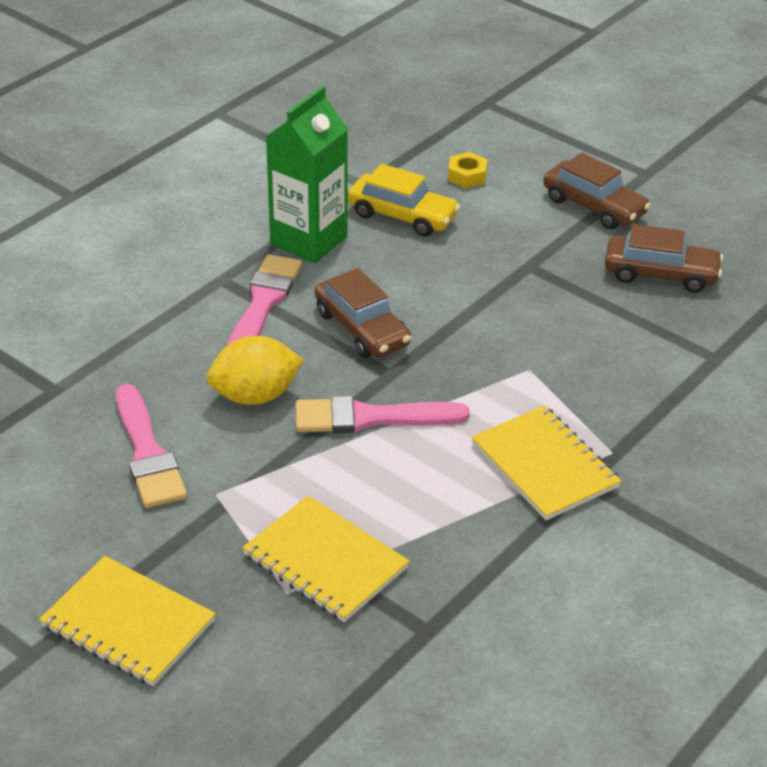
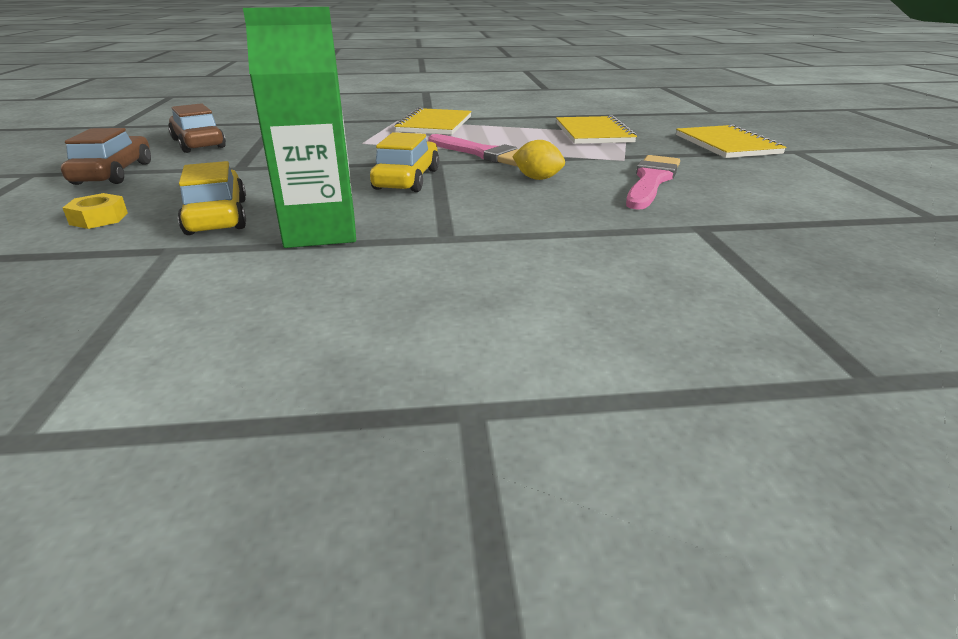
camera: 135 degrees left, 10 degrees down
(255, 396) = (537, 178): yellow lemon -> yellow lemon, size x0.64
(263, 303) = (443, 212): pink brush -> none
(362, 329) = (407, 179): brown car -> yellow car

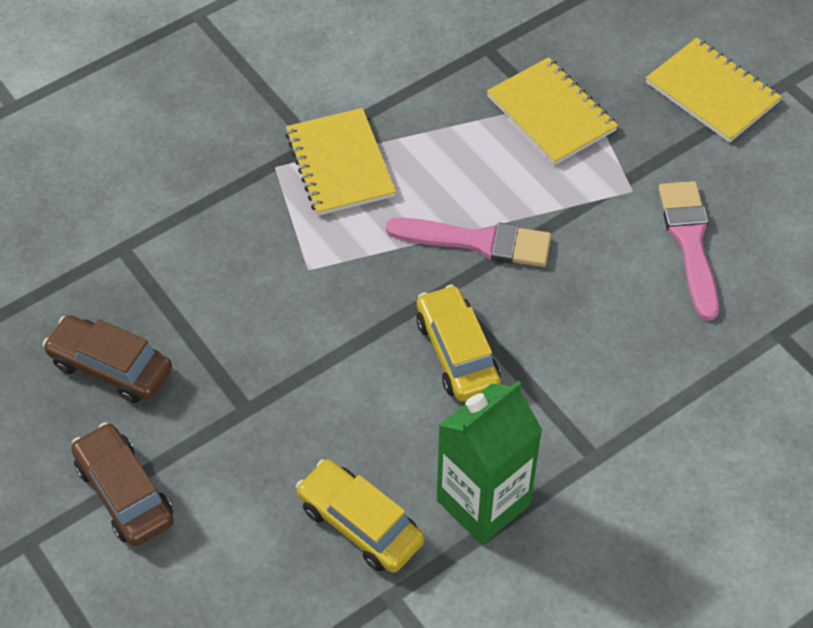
camera: 30 degrees left, 25 degrees up
(99, 218) = (253, 585): yellow nut -> none
(537, 178) = (582, 288): yellow lemon -> none

